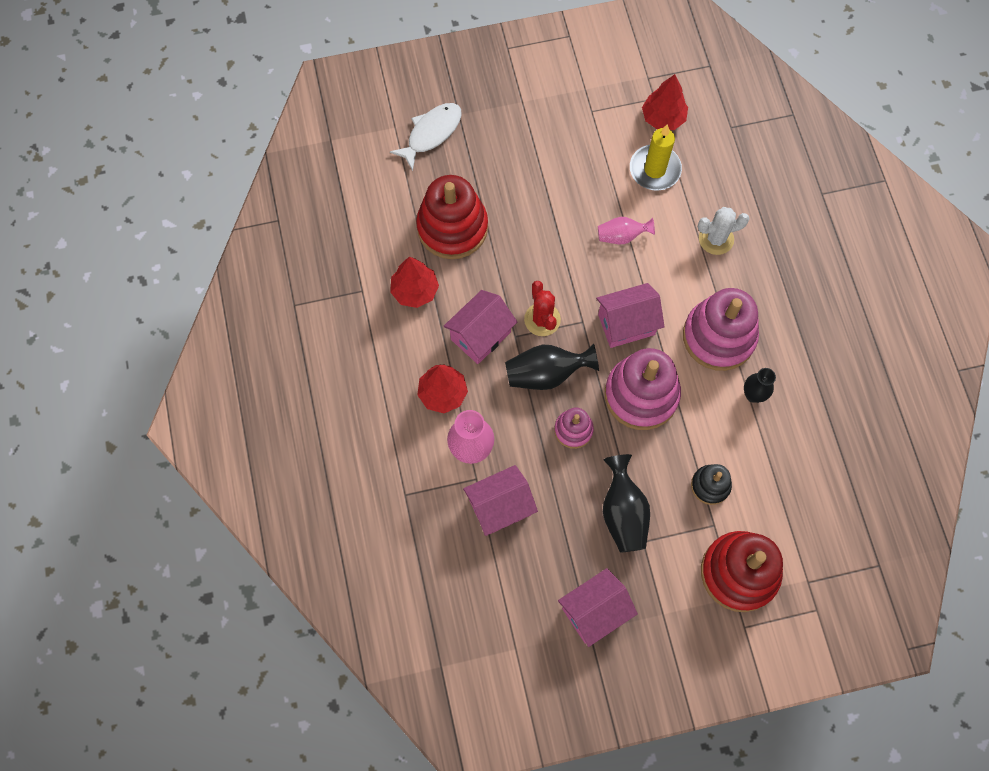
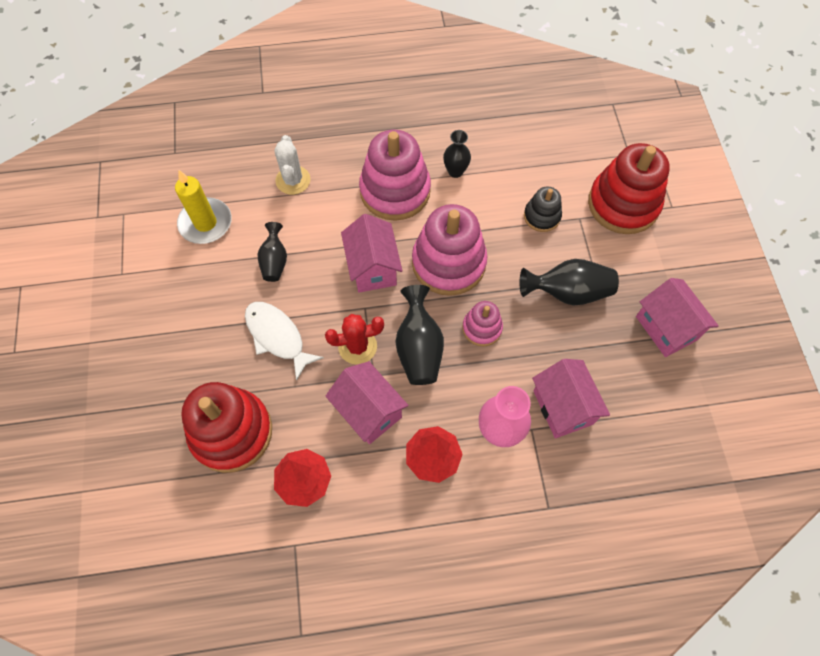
camera: 85 degrees left, 5 degrees down
(431, 133) = (103, 447): white fish -> white fish (277, 337)
(621, 236) = (274, 261): pink vase -> black vase
(663, 118) = (148, 209): red tree -> none

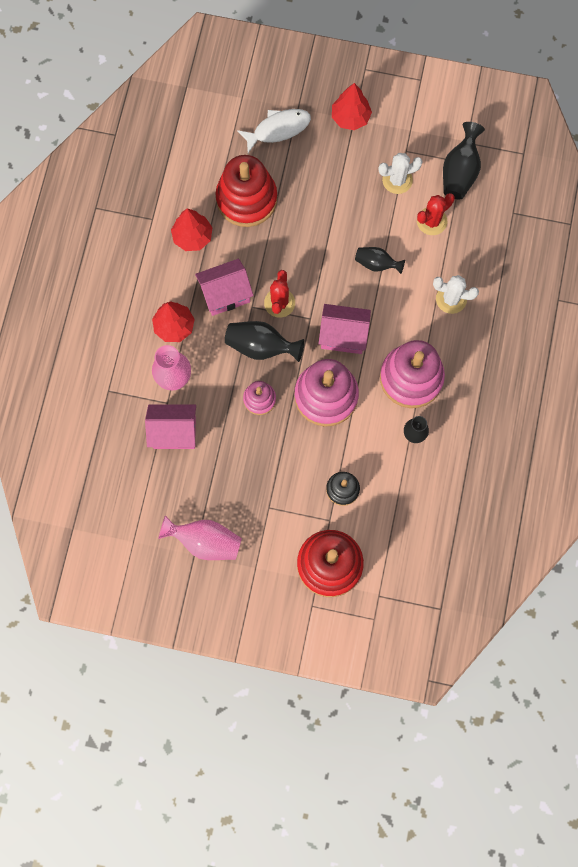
camera: 110 degrees right, 10 degrees up
(87, 347) = (350, 117): none -> red tree
(162, 271) = (397, 180): none -> white cactus
(205, 223) = (431, 221): yellow candle -> red cactus
(277, 337) = (309, 248): white fish -> white fish (278, 129)
(568, 292) = (265, 479): black vase -> black vase (459, 172)
(666, 328) = (205, 541): pink house -> pink vase

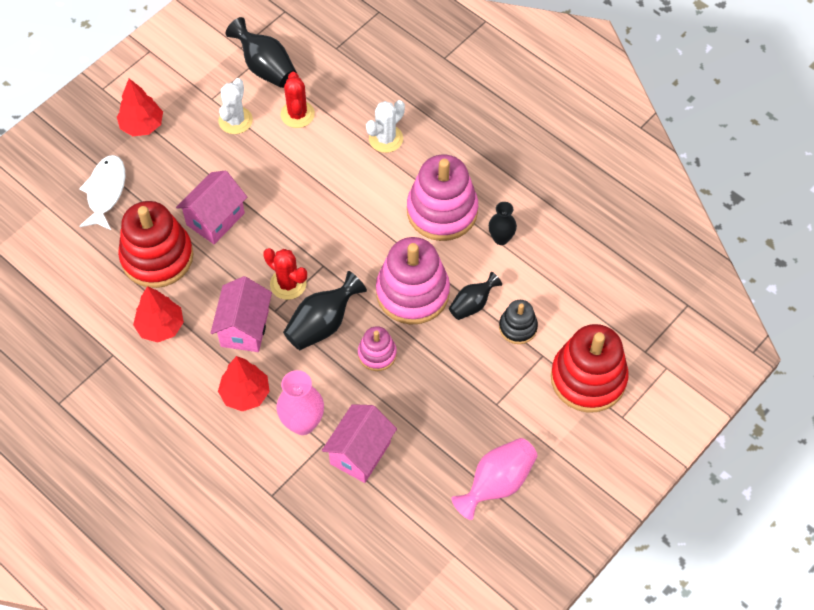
camera: 60 degrees left, 15 degrees down
(343, 336) = (361, 246): pink house -> pink house (215, 219)
(376, 264) = (307, 180): black vase -> black vase (472, 304)

